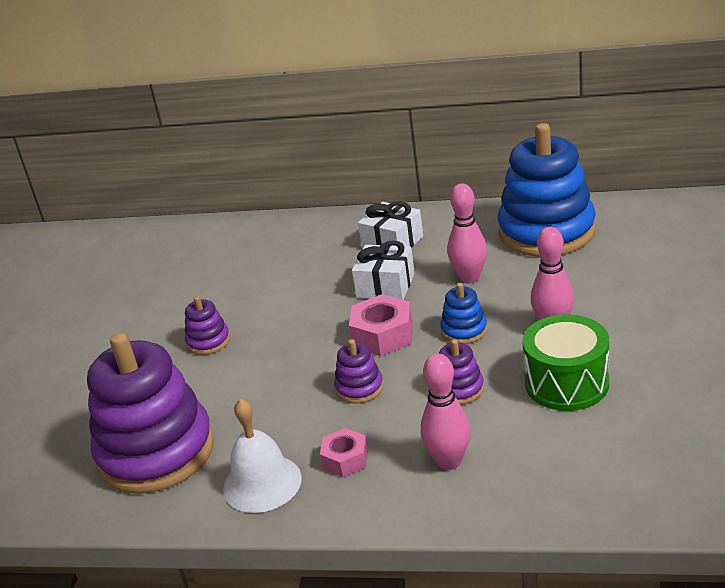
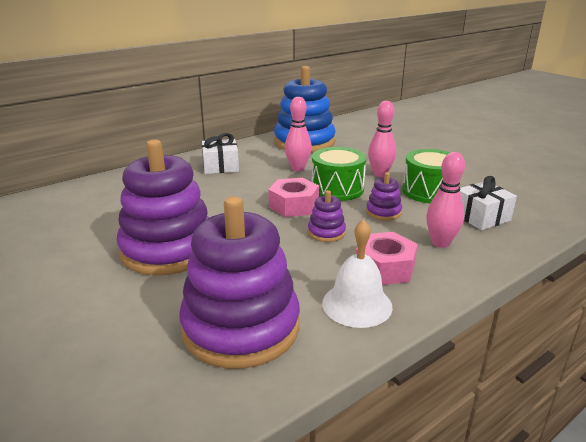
camera: 50 degrees left, 5 degrees down
(208, 341) = (168, 250): purple stacking toy -> purple stacking toy, size x2.34
(345, 459) = (384, 267): pink nut -> pink nut, size x1.57
(385, 286) = (252, 185): white gift -> white gift (481, 217)
(464, 330) = (337, 189): blue stacking toy -> green drum

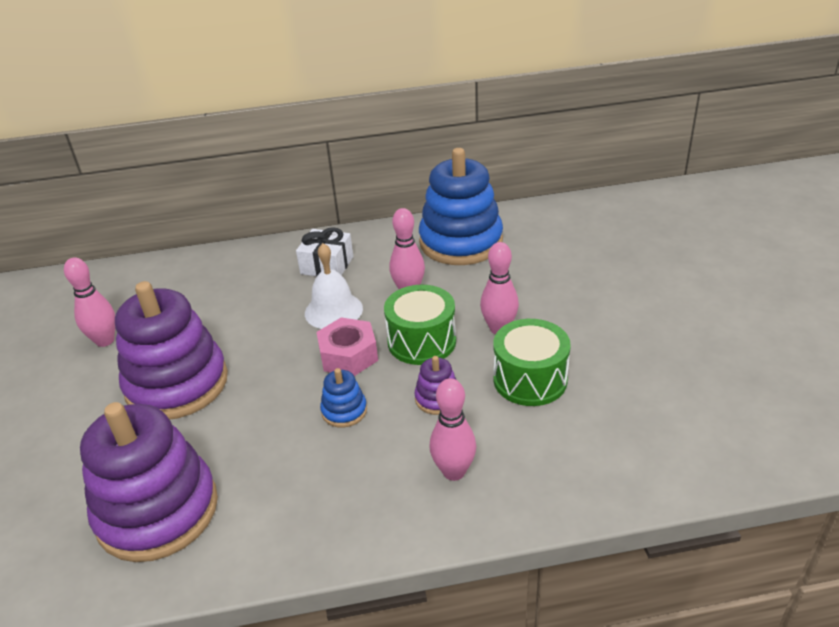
camera: 30 degrees right, 10 degrees up
(65, 240) = (105, 341): none -> pink bowling pin
(326, 232) = (344, 411): purple stacking toy -> blue stacking toy
(357, 304) = (280, 525): white bell -> white bell (333, 310)
(384, 267) = (355, 486): pink nut -> none
(481, 217) = (549, 446): white gift -> none

